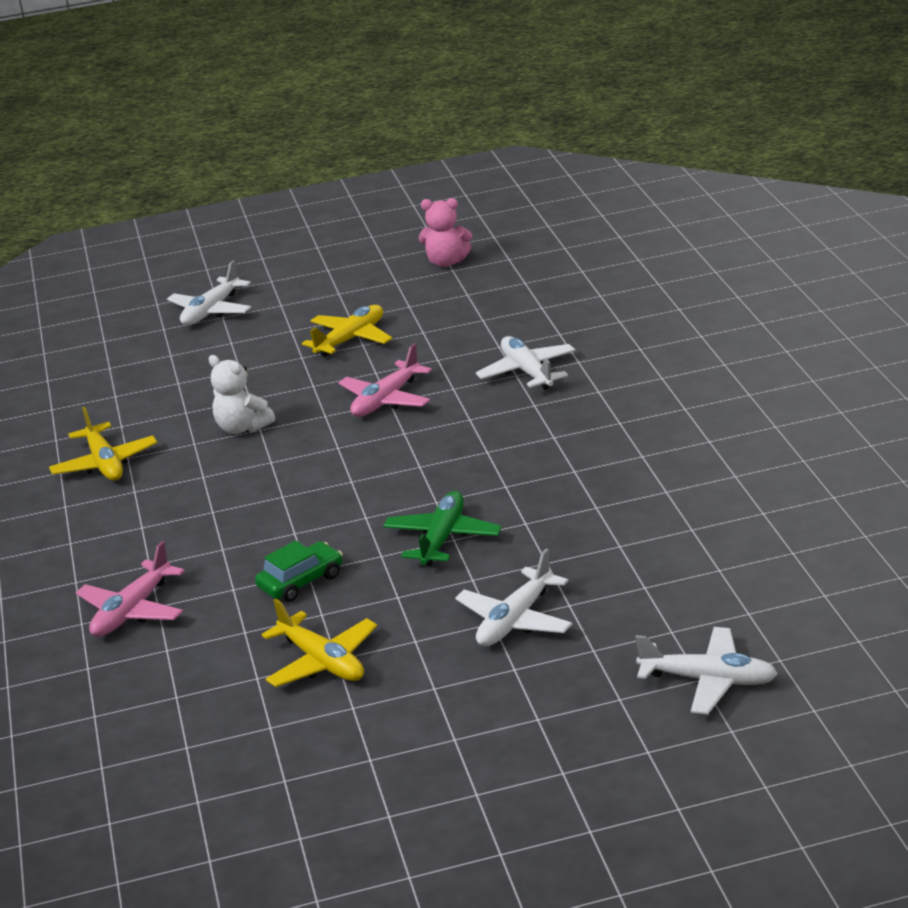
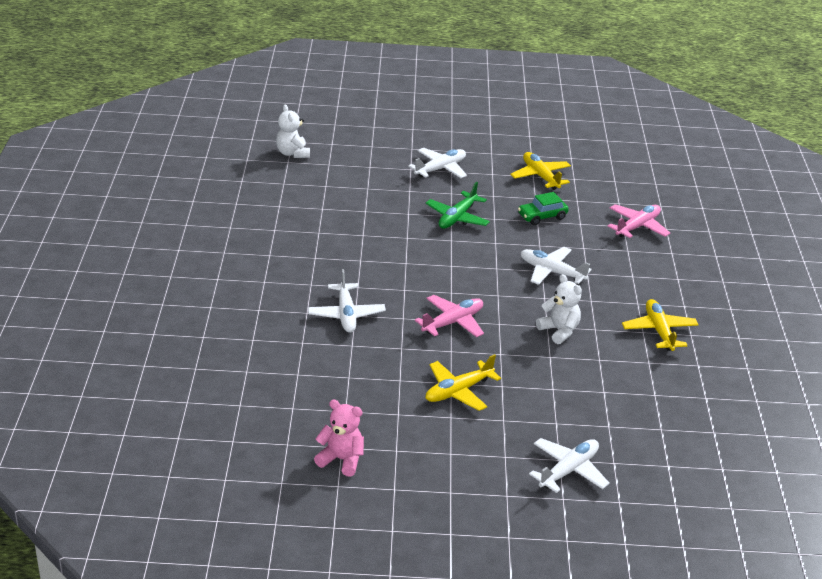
camera: 170 degrees left, 5 degrees up
(709, 680) = (370, 125): white plane -> white plane (551, 272)
(799, 570) = (292, 153): none -> white teddy bear

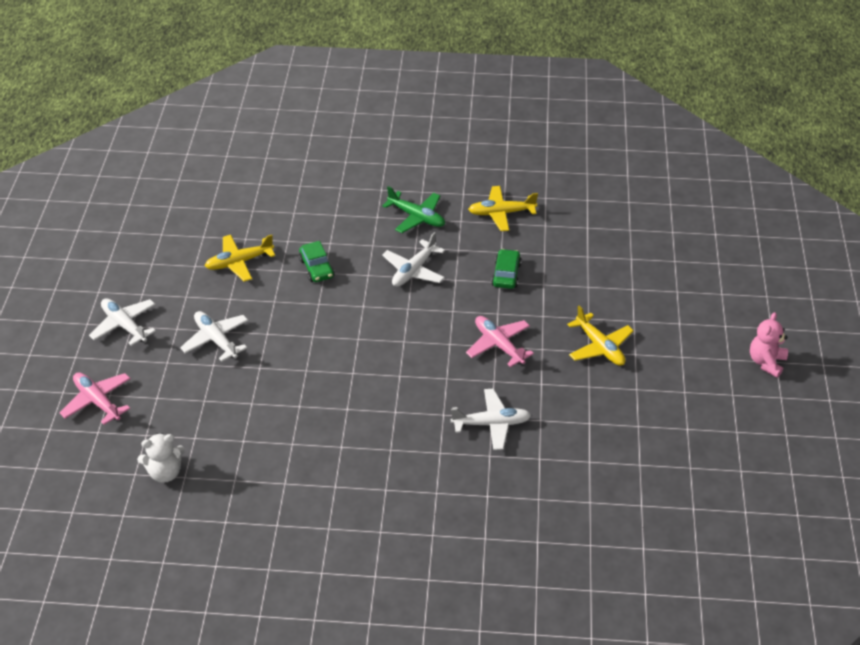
camera: 85 degrees left, 10 degrees up
(341, 460) = (704, 429): pink teddy bear -> pink teddy bear (766, 362)
(457, 218) = (316, 331): green plane -> green plane (417, 217)
(559, 331) = (506, 274): white teddy bear -> green car
(568, 470) = (689, 287): white plane -> white plane (124, 325)
(637, 226) = (337, 205): pink plane -> pink plane (97, 401)

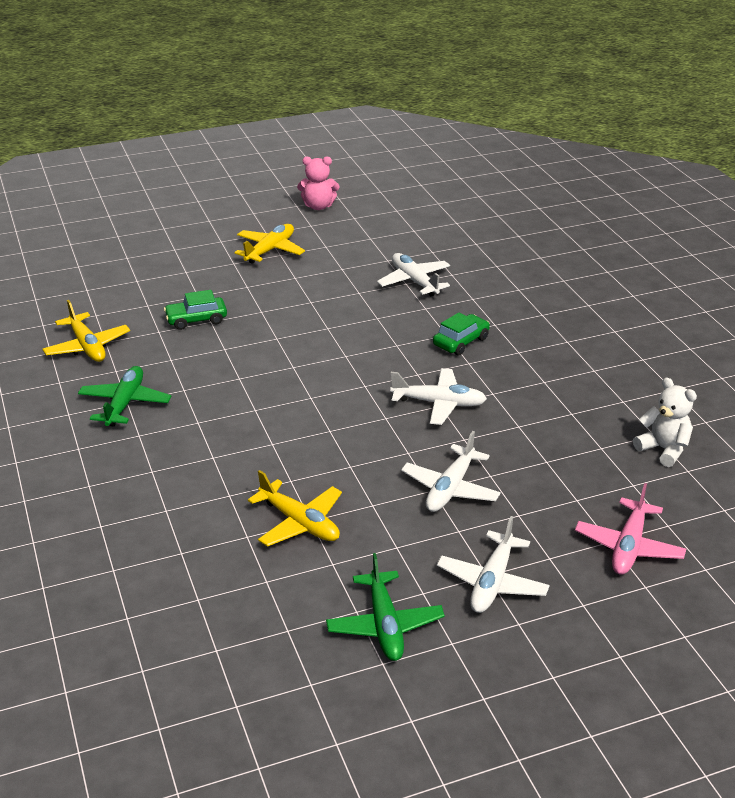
camera: 115 degrees left, 10 degrees down
(132, 270) = (385, 625): none -> green plane
(317, 268) = (268, 452): green car -> green car (461, 342)
(414, 271) = (227, 379): white plane -> white plane (439, 403)
(498, 345) = (308, 300): pink plane -> none
(766, 362) = (233, 179): pink teddy bear -> pink teddy bear (318, 206)

